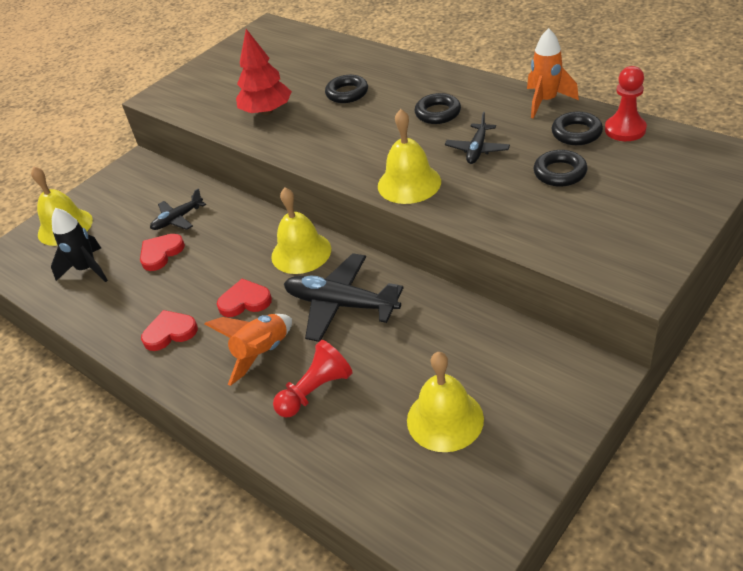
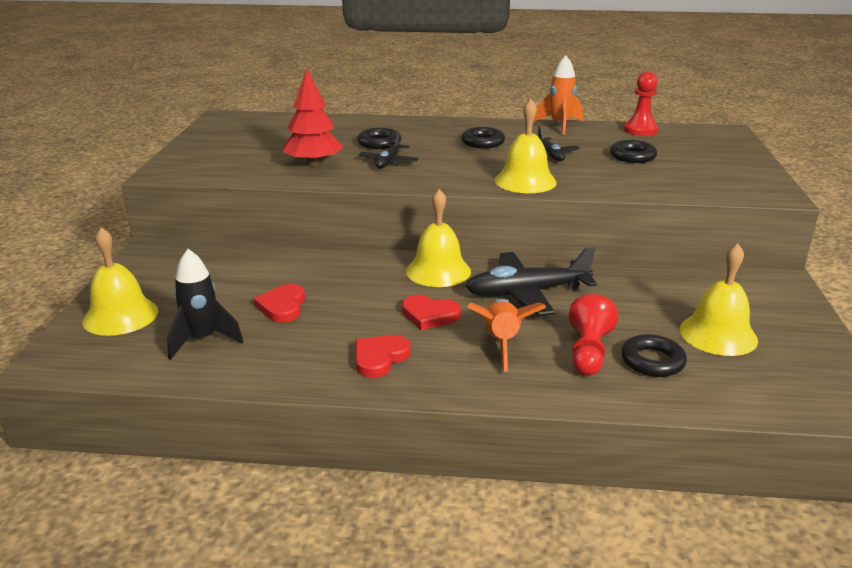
camera: 40 degrees left, 15 degrees down
(177, 219) = (266, 278): black plane -> black plane (388, 162)
(245, 301) = (429, 315): red heart -> red heart turned 120 degrees counterclockwise
(576, 133) = (609, 136): black ring -> black ring (652, 361)

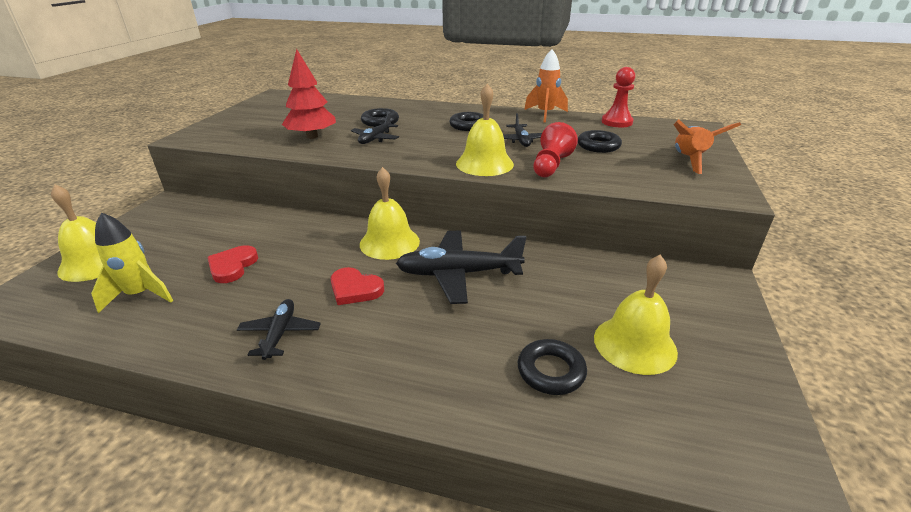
camera: 10 degrees right, 5 degrees up
(202, 340) = (140, 295): black rocket -> yellow rocket
(379, 358) = (280, 333): red heart -> black plane
(501, 344) = (404, 330): orange rocket -> orange rocket (689, 161)
(588, 352) = (487, 351): red pawn -> red pawn (551, 165)

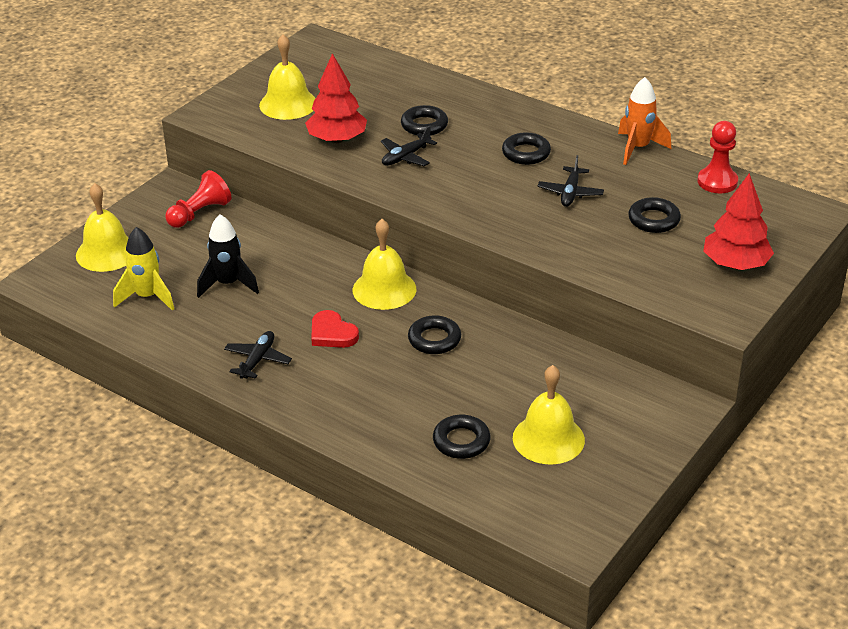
camera: 20 degrees right, 5 degrees up
(232, 266) = (228, 284): red heart -> black rocket
(458, 274) = (434, 339): black plane -> black ring
(484, 164) = (503, 222): yellow bell -> yellow bell (288, 104)
(551, 165) = (573, 240): red pawn -> red pawn (199, 213)
(689, 161) = (735, 264): orange rocket -> red tree

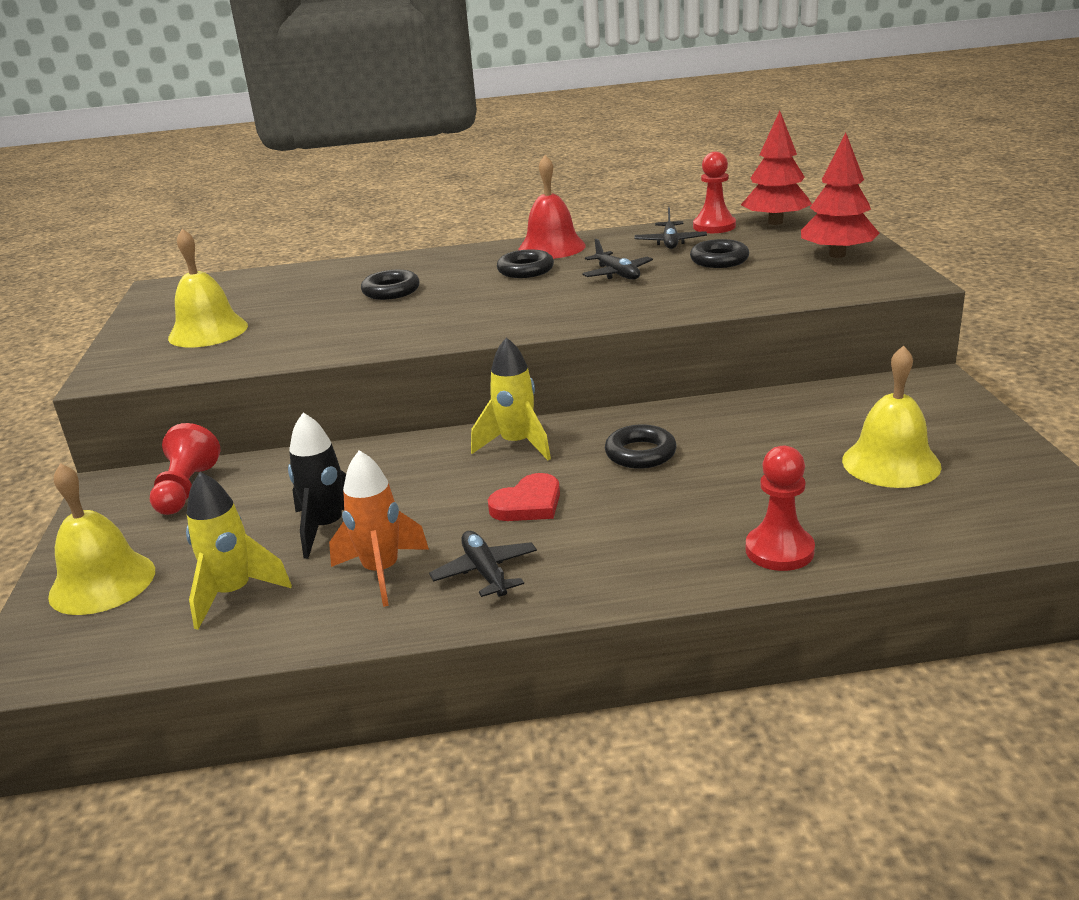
camera: 40 degrees left, 10 degrees down
(332, 333) = (528, 504): red heart -> red heart turned 45 degrees counterclockwise
(337, 139) = (314, 331): red tree -> red tree (775, 222)
(384, 289) = (517, 445): yellow bell -> yellow rocket
(398, 445) = (779, 550): none -> red pawn
(406, 157) = (414, 314): black plane -> black plane (670, 242)
(461, 441) = (827, 510): black ring -> none
(578, 138) = (551, 247): none -> red bell
(638, 148) = (613, 235): orange rocket -> orange rocket (382, 572)

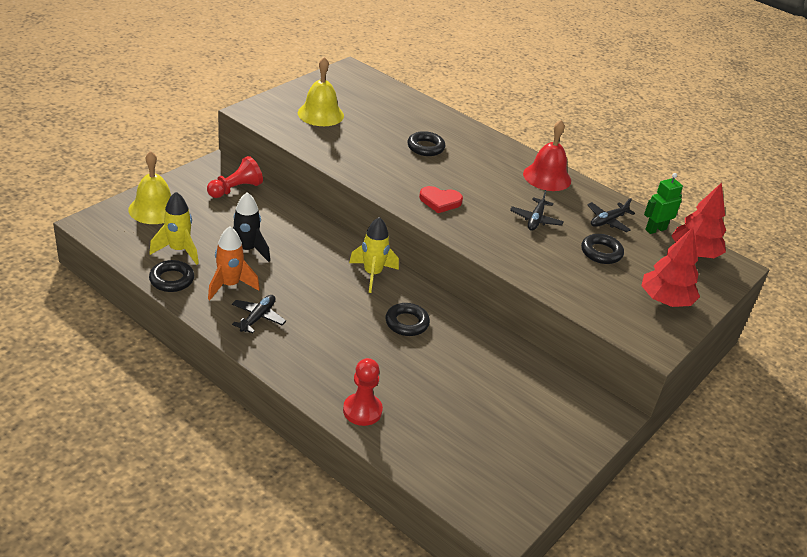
camera: 40 degrees right, 10 degrees up
(525, 270) = (504, 182): black ring -> black ring (172, 280)
(528, 504) = (323, 304): red heart -> red heart (440, 201)
(714, 226) = (655, 229): red pawn -> green robot
(891, 463) = (490, 425): yellow bell -> none

